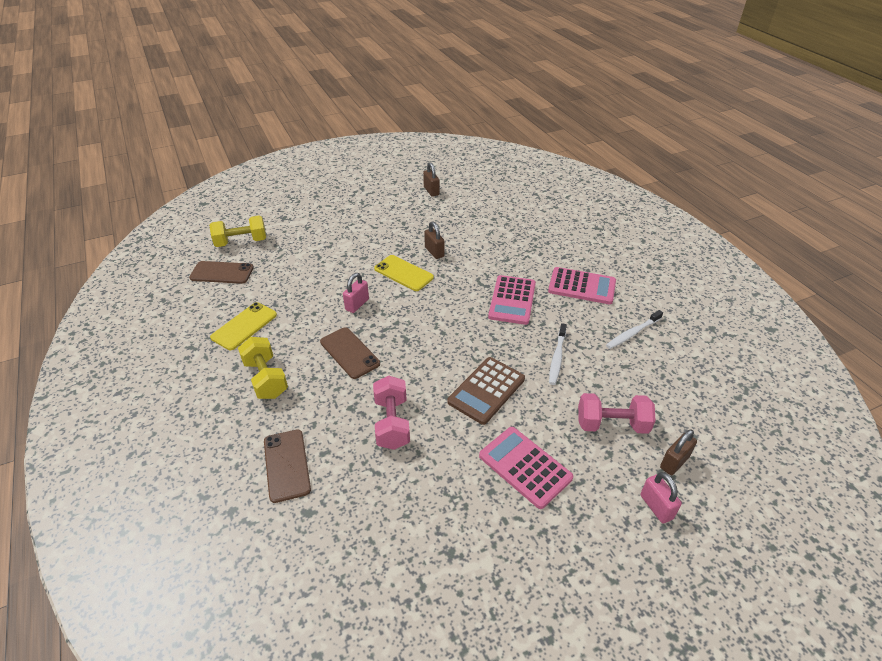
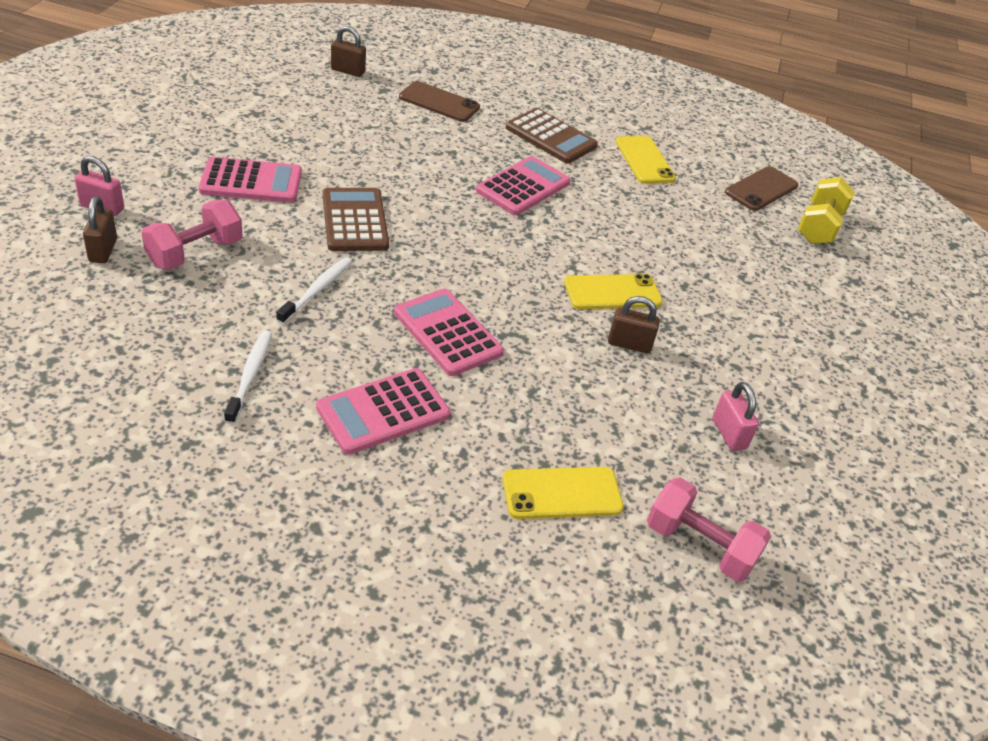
camera: 125 degrees right, 0 degrees up
(266, 378) = (551, 137): yellow dumbbell -> brown calculator
(349, 353) = (523, 187): brown phone -> pink calculator
(357, 304) = (594, 230): pink padlock -> pink padlock (729, 434)
(392, 423) = (403, 158): pink dumbbell -> pink dumbbell (699, 546)
(431, 191) = (810, 457): brown padlock -> brown padlock (348, 71)
(540, 228) = (562, 493): none -> yellow phone
(557, 358) = (317, 290): white toothbrush -> white toothbrush turned 60 degrees clockwise

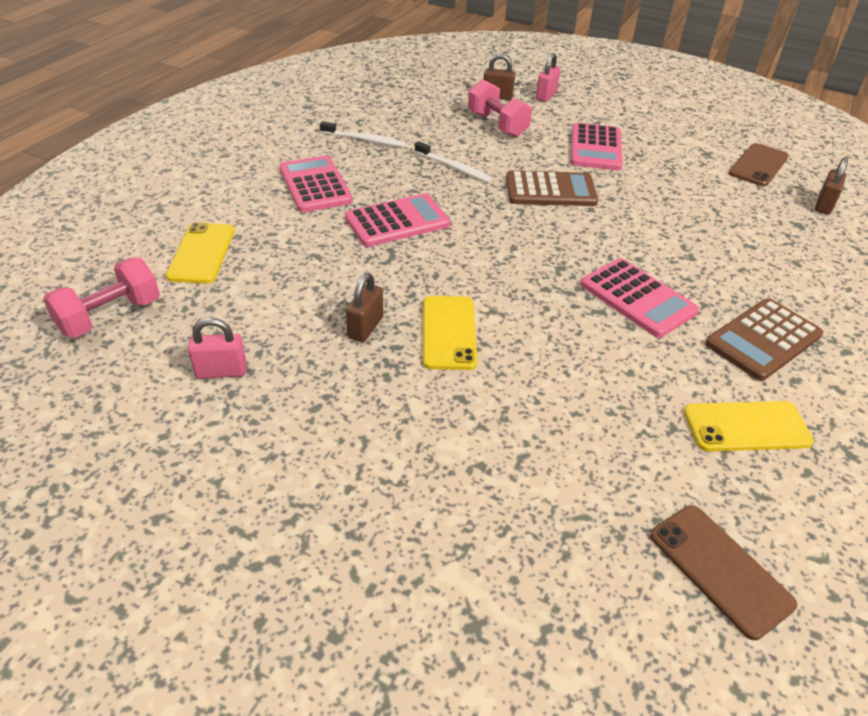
camera: 105 degrees right, 0 degrees up
(439, 102) = (795, 259): brown phone -> brown phone (758, 165)
(819, 227) = (624, 628): yellow dumbbell -> none

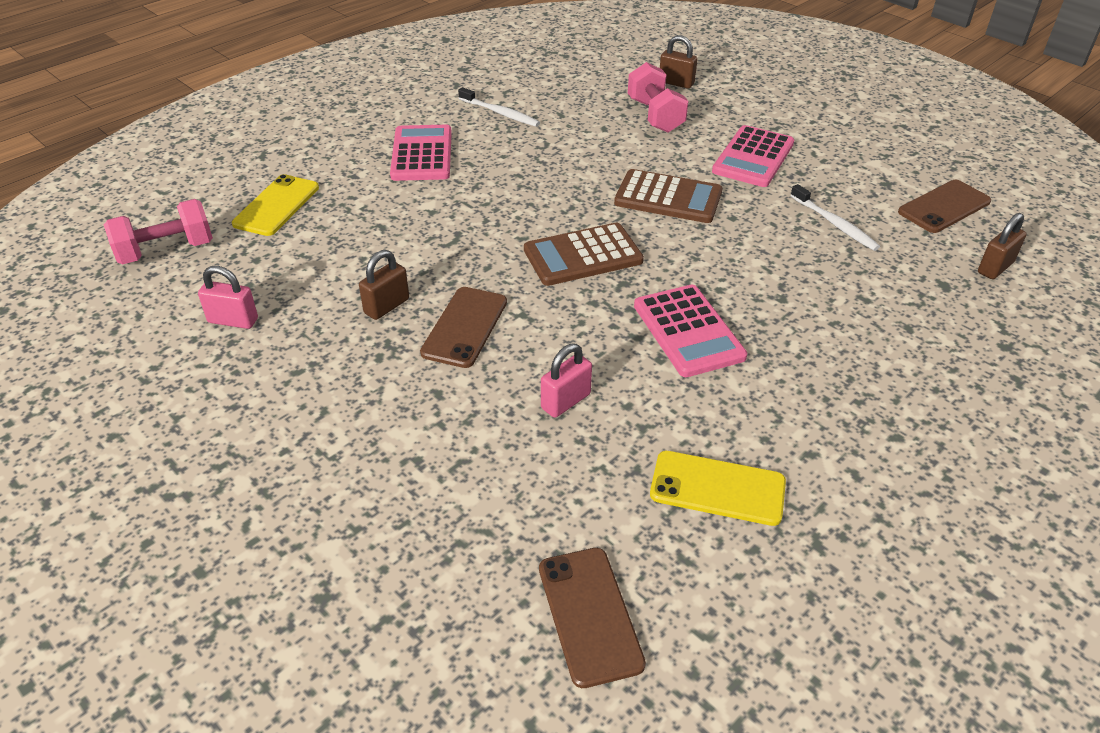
camera: 20 degrees right, 0 degrees up
(397, 221) = (482, 205): pink calculator -> none
(448, 332) = (464, 327): yellow phone -> brown phone
(454, 168) = (577, 157): white toothbrush -> white toothbrush (835, 224)
(546, 96) = (734, 89): pink padlock -> pink padlock (566, 401)
(763, 340) = (803, 404): brown calculator -> brown calculator (583, 255)

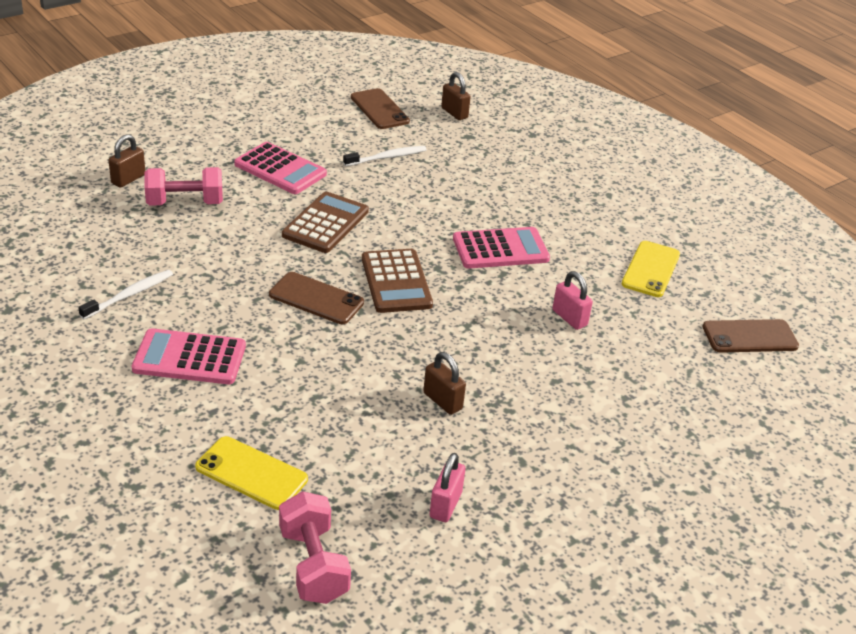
camera: 85 degrees left, 5 degrees down
(464, 327) = (478, 358): brown phone -> brown phone (316, 299)

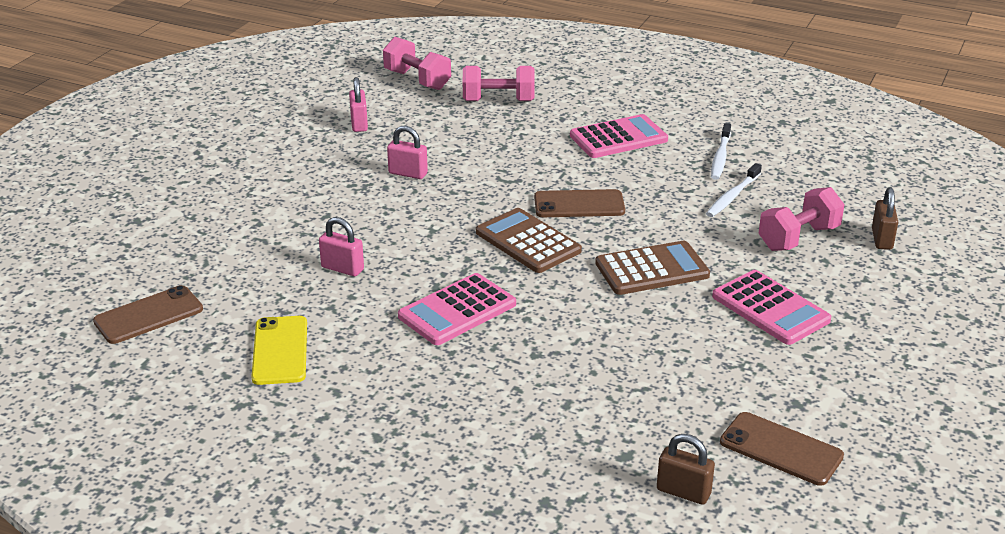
camera: 155 degrees right, 5 degrees down
(251, 473) = (498, 101): yellow phone -> pink dumbbell
(280, 169) = (770, 308): pink calculator -> pink calculator turned 135 degrees counterclockwise
(325, 223) = (652, 269): brown calculator -> brown calculator turned 105 degrees counterclockwise
(387, 157) = (684, 374): white toothbrush -> white toothbrush (732, 196)
(442, 401) = (408, 173): brown padlock -> pink padlock

